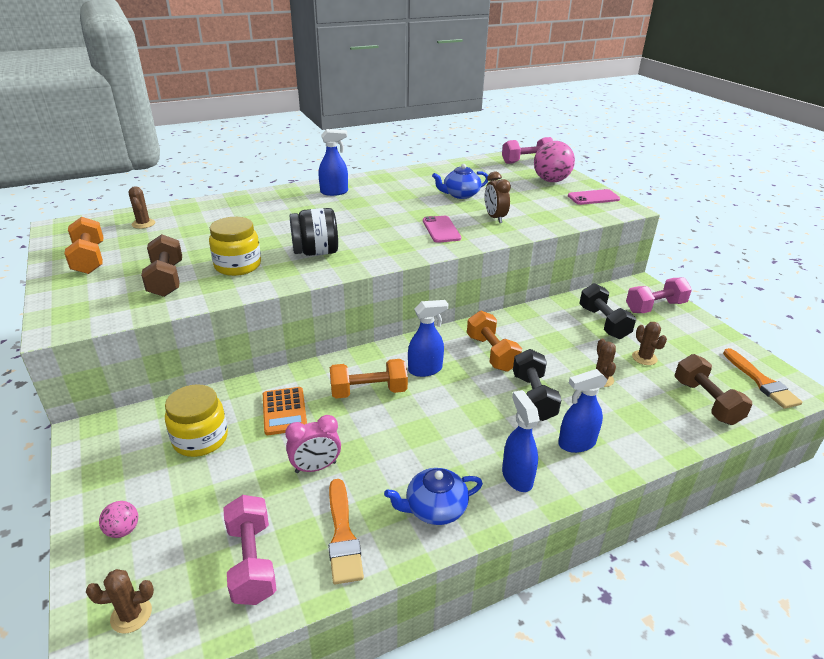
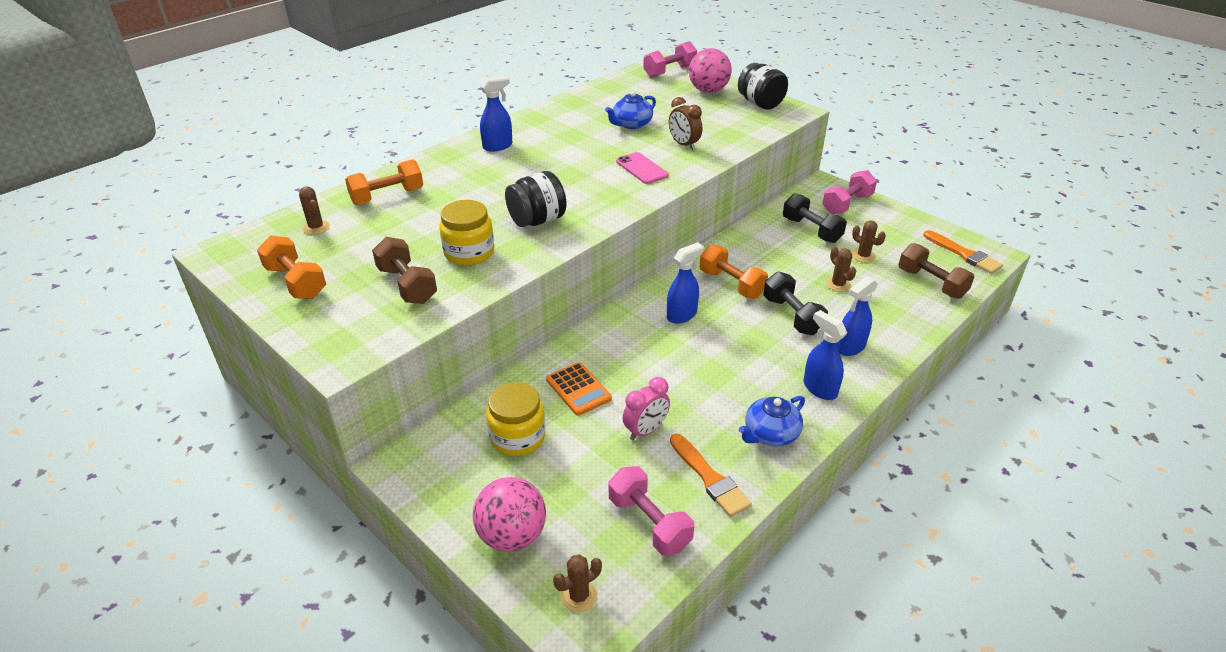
camera: 20 degrees left, 5 degrees up
(123, 530) = (512, 536): pink ball -> pink ball, size x2.04
(368, 391) = (644, 349): orange dumbbell -> orange dumbbell (387, 196)
(593, 197) = (760, 103): pink phone -> black jar

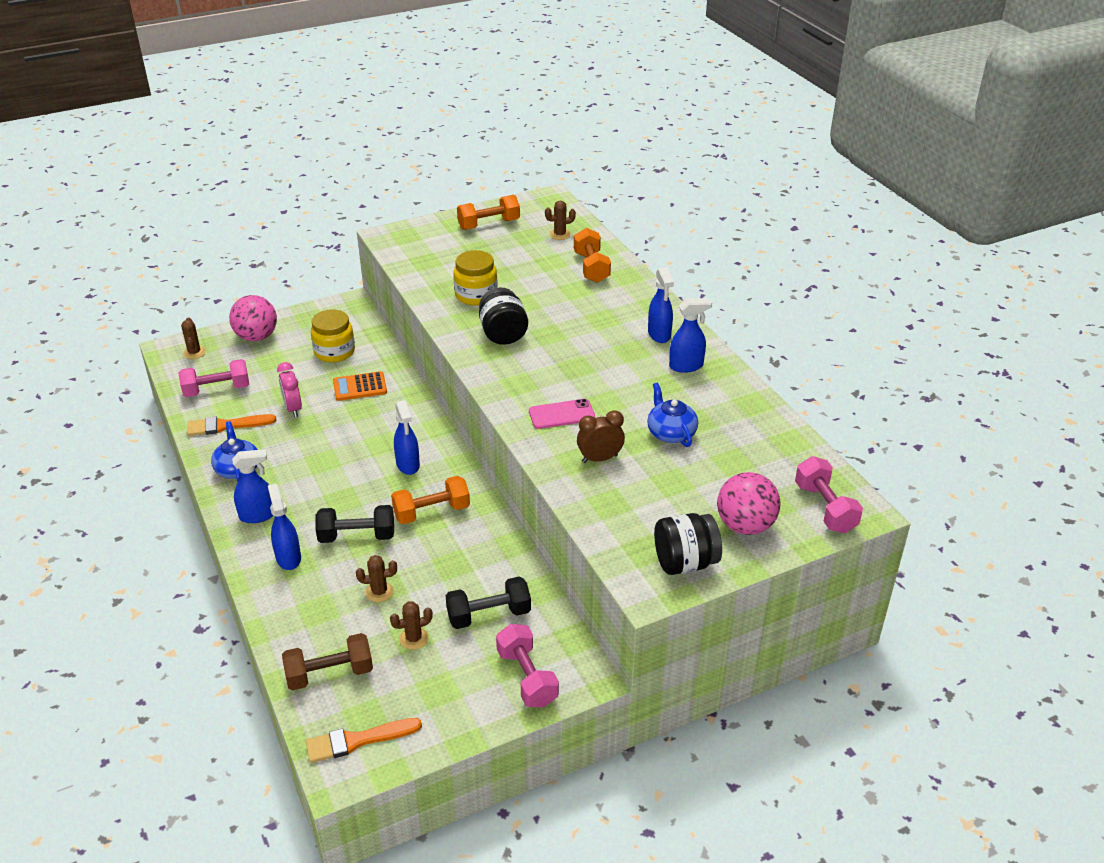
camera: 110 degrees right, 0 degrees up
(407, 285) = (452, 265): brown dumbbell -> none
(539, 129) = (686, 366): none -> blue spray bottle

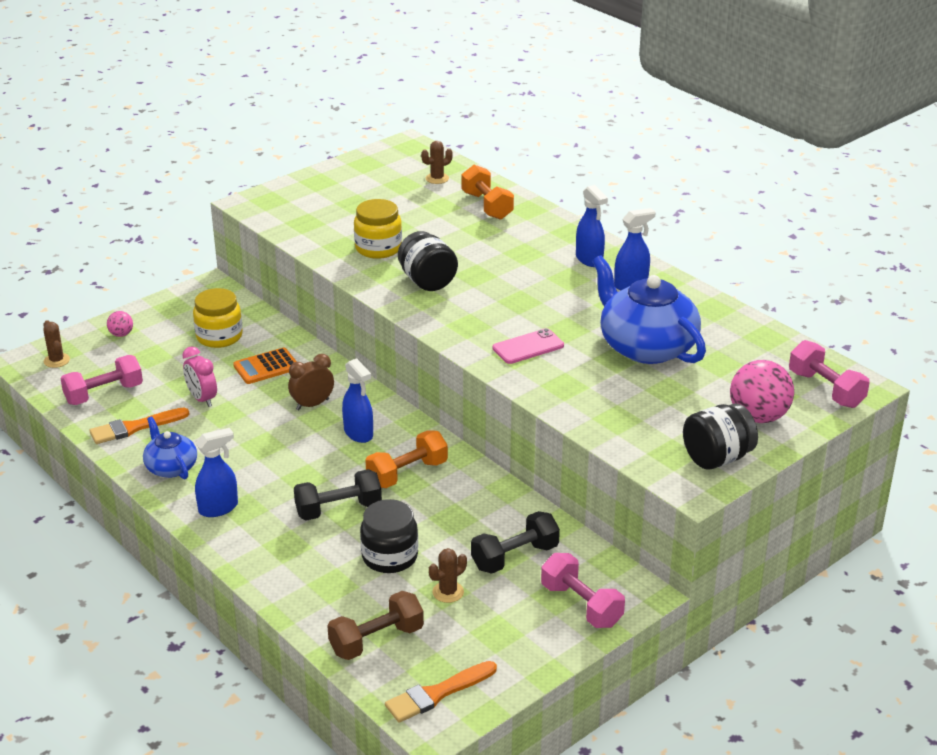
camera: 15 degrees left, 5 degrees down
(256, 337) = (121, 334): pink ball -> pink ball, size x0.49
(288, 558) = (274, 542): blue spray bottle -> none
(379, 592) = (389, 556): brown cactus -> black jar
(489, 224) = (355, 178): orange dumbbell -> none
(600, 458) = (587, 381): brown clock -> brown clock (312, 404)
(671, 433) = (646, 347): blue teapot -> blue teapot, size x1.88

